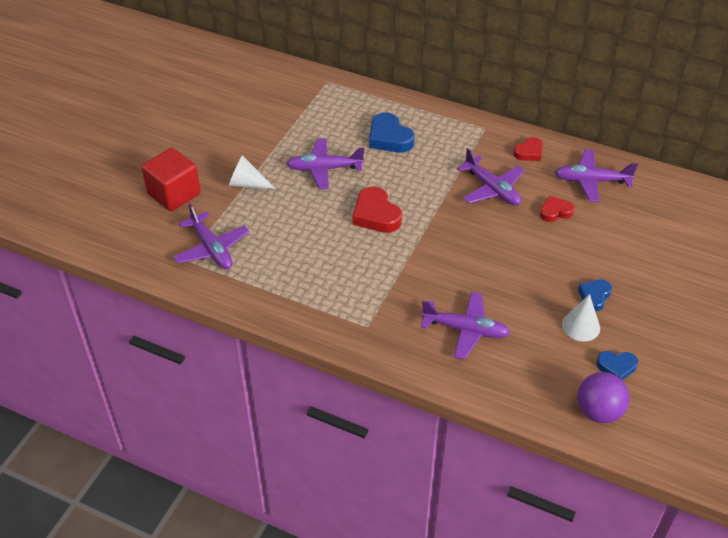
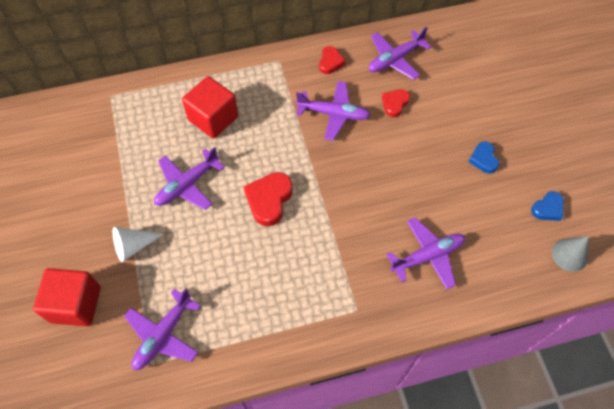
camera: 40 degrees left, 15 degrees up
(211, 249) = (163, 335): purple plane -> purple plane turned 105 degrees clockwise
(376, 215) = (269, 200): red heart -> red heart turned 90 degrees clockwise
(389, 138) = (213, 118): blue heart -> red cube
(581, 326) = (497, 191): white cone -> none
(598, 411) = (569, 255): purple ball -> grey cone

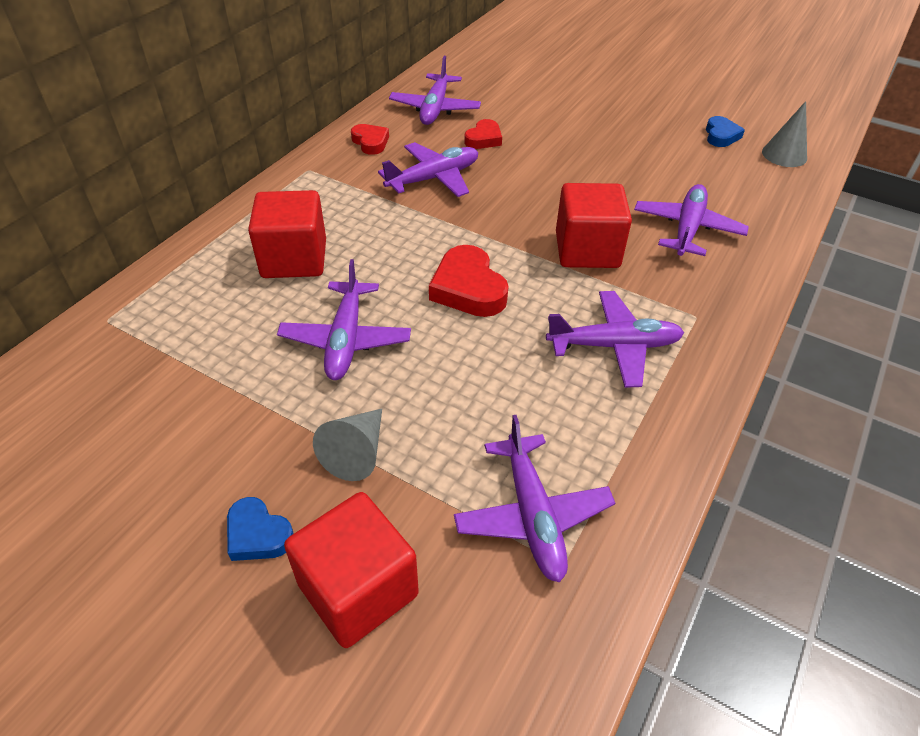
camera: 45 degrees left, 15 degrees down
(133, 246) = (357, 452): white cone -> grey cone
(295, 290) = (614, 346): none -> purple plane
(354, 225) = (587, 250): none -> red cube
(395, 104) = (484, 139): red heart -> red heart turned 135 degrees counterclockwise
(483, 159) = (621, 133): blue heart -> blue heart (258, 534)

